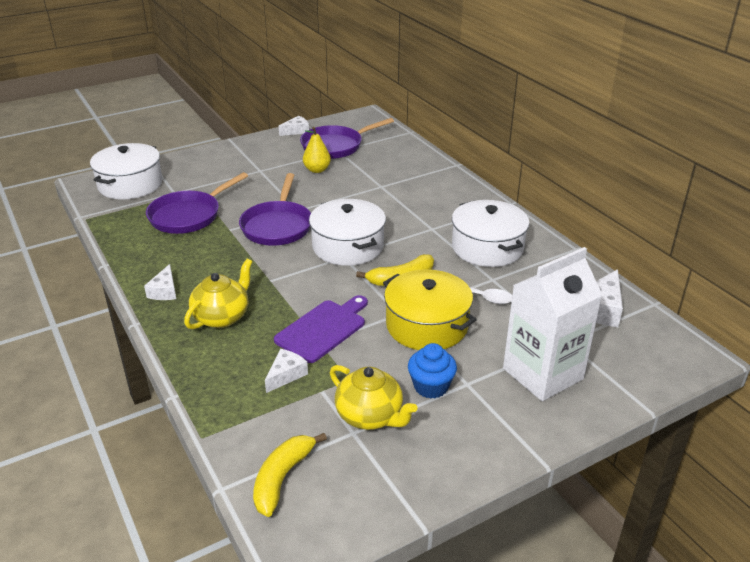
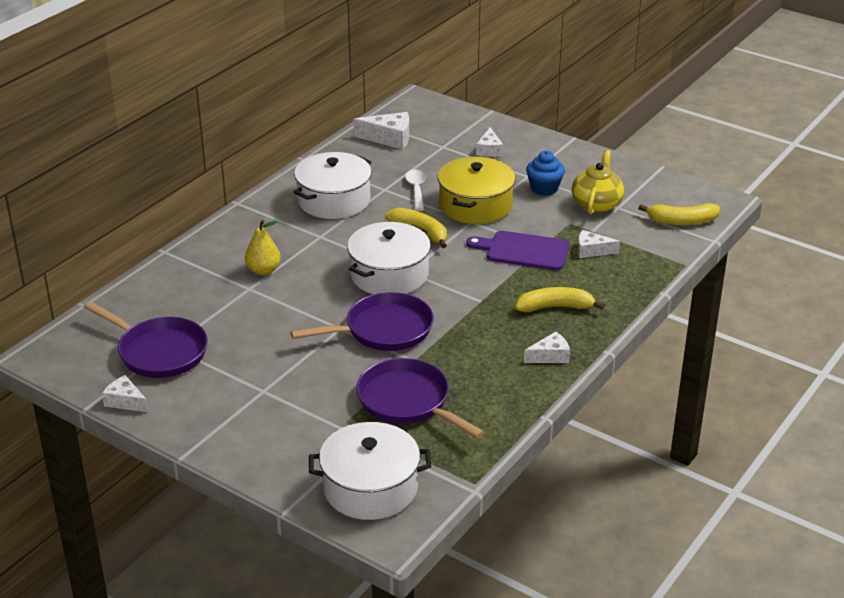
camera: 115 degrees left, 0 degrees up
(189, 215) = (408, 402): purple pan -> purple pan turned 150 degrees counterclockwise
(222, 317) = (555, 307): yellow teapot -> yellow banana
(317, 170) = (235, 345): yellow pear -> yellow pear (263, 270)
(542, 374) = (489, 150): white carton -> white cheese

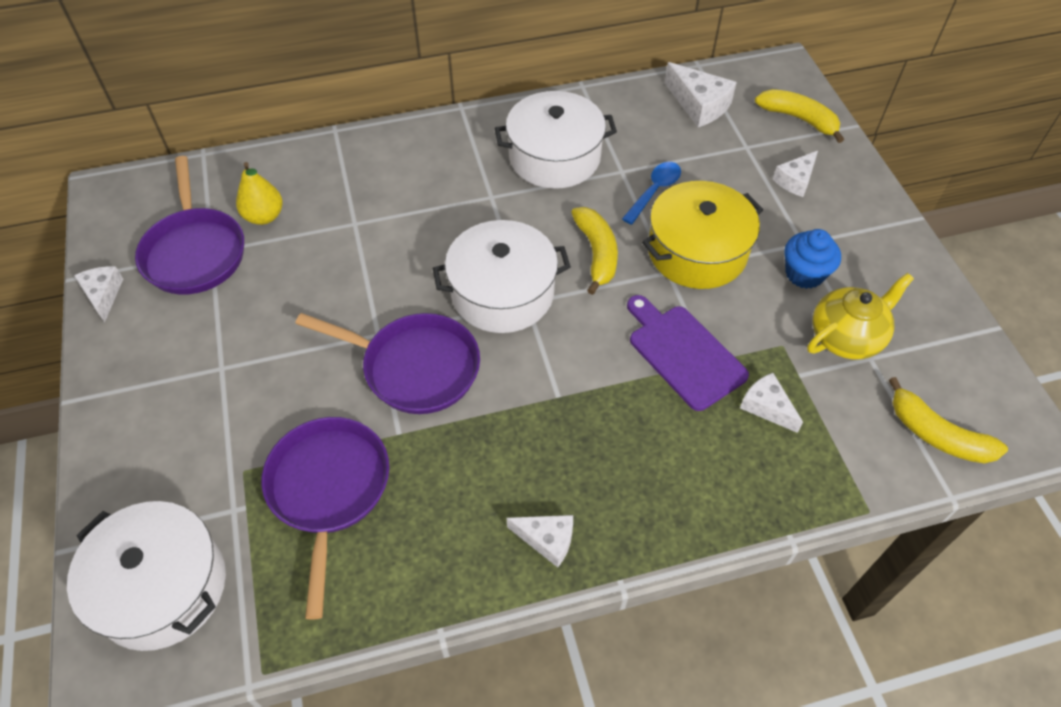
camera: 40 degrees right, 20 degrees up
(263, 270) = (391, 208): yellow pear -> yellow pear (264, 216)
(416, 190) = (654, 191): white spoon -> blue spoon
(555, 307) = (631, 466): yellow banana -> yellow banana (799, 119)

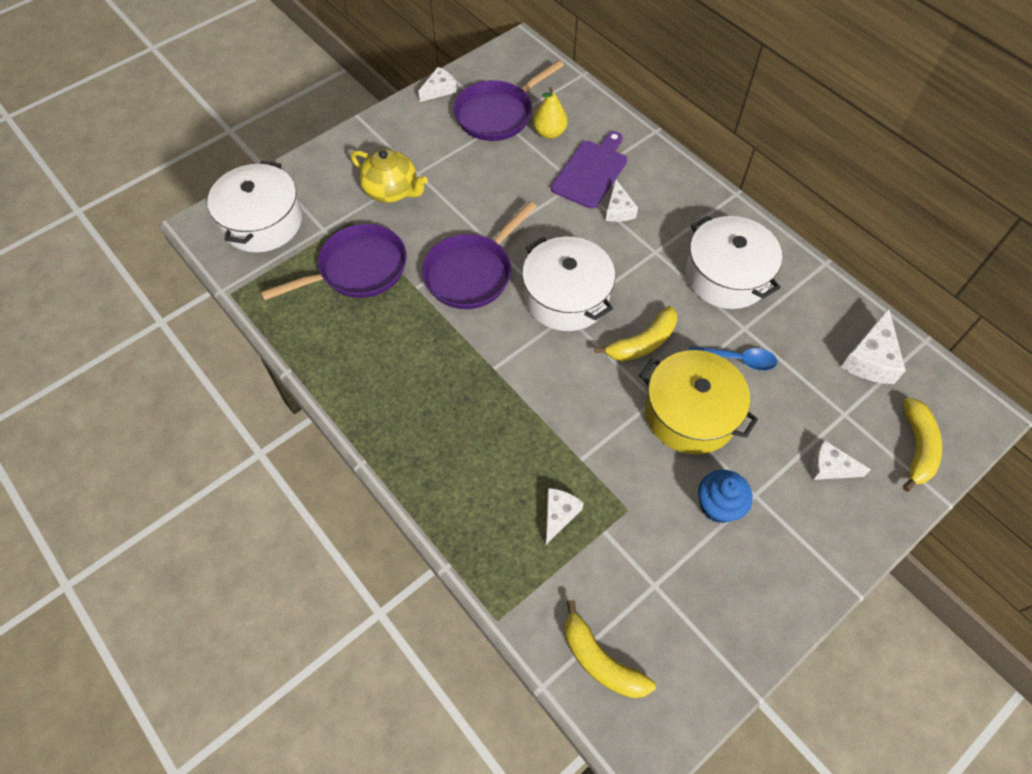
camera: 65 degrees right, 5 degrees up
(414, 367) = (472, 272): purple pan -> purple pan turned 45 degrees clockwise
(547, 540) = (376, 405): white cheese -> white cheese (618, 210)
(683, 353) = (578, 438): purple cutting board -> purple cutting board (591, 172)
(846, 337) = (666, 559): yellow teapot -> yellow teapot (391, 190)
(937, 435) = (600, 661): yellow banana -> yellow banana turned 60 degrees counterclockwise

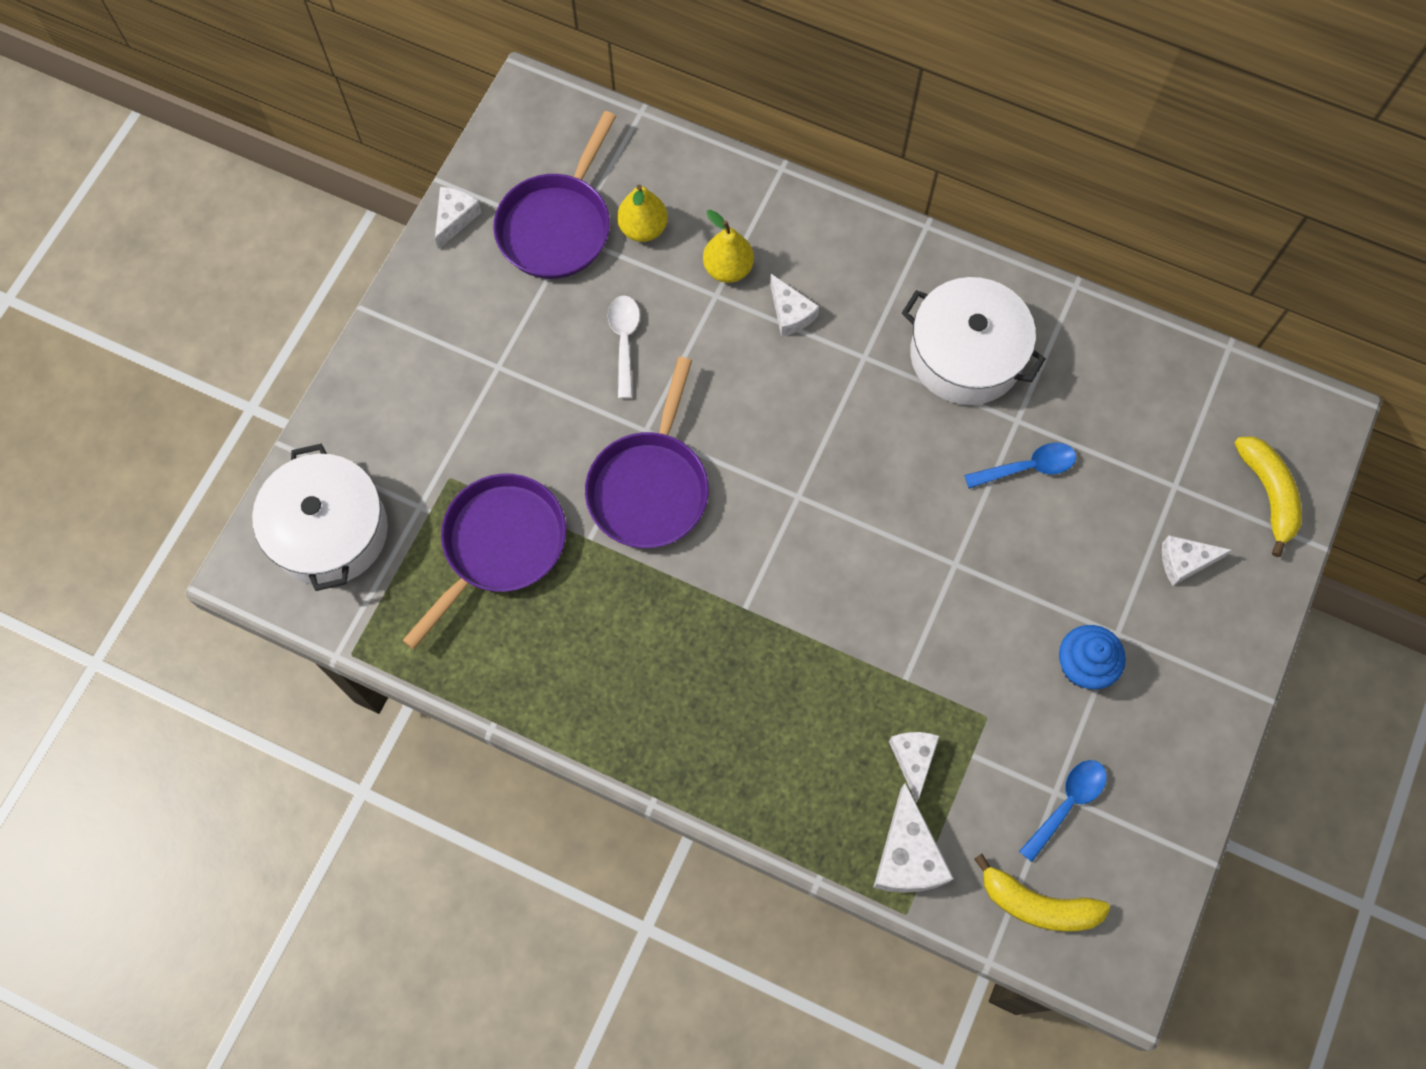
camera: 25 degrees left, 10 degrees up
(391, 190) = (478, 408): yellow teapot -> none
(503, 187) = (624, 341): none -> white spoon
(566, 297) = (785, 470): white pot -> none
(591, 172) = (728, 268): purple cutting board -> yellow pear
(642, 343) = (907, 494): yellow banana -> none
(659, 597) = (1067, 804): none -> blue spoon
(690, 413) = (1003, 564): yellow pot -> none
(870, 358) = (1177, 399): white cheese -> white cheese (907, 855)

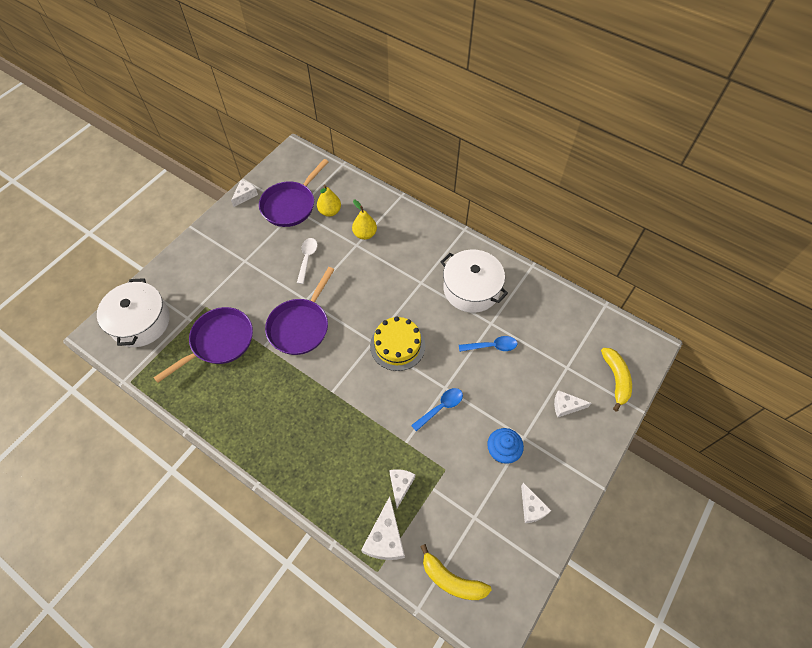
camera: 10 degrees right, 10 degrees down
(790, 313) = (389, 258): white cheese -> white cheese (532, 508)
(848, 495) = (397, 345): none -> yellow cake
(1067, 804) = (479, 525): blue spoon -> blue spoon (441, 407)

